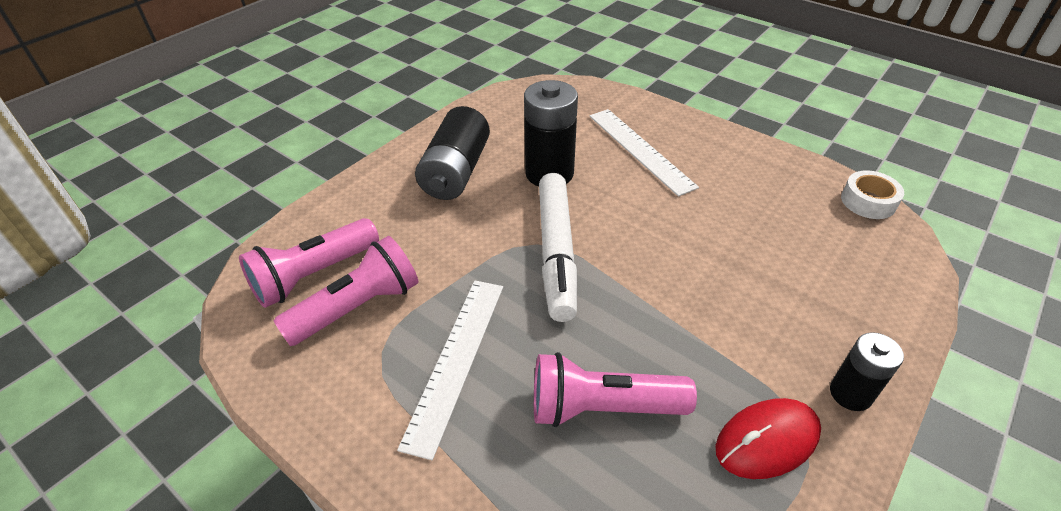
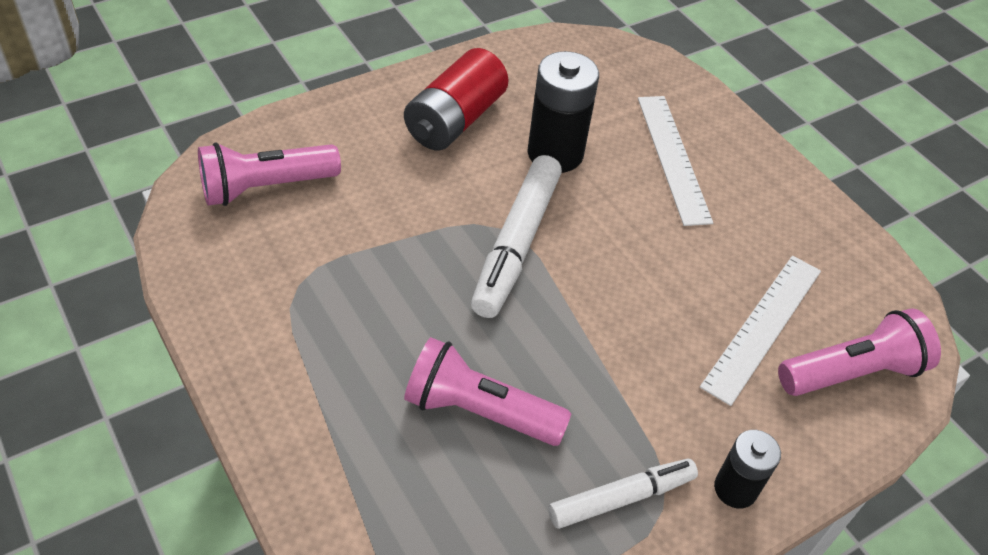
camera: 15 degrees right, 5 degrees up
(357, 307) = (294, 234): pink flashlight -> pink flashlight (852, 372)
(456, 172) = (455, 120): black battery -> red battery
(456, 360) = (364, 318): white ruler -> white ruler (763, 326)
(767, 440) = (621, 498): red mouse -> white marker
(868, 201) = (902, 303): white tape -> none

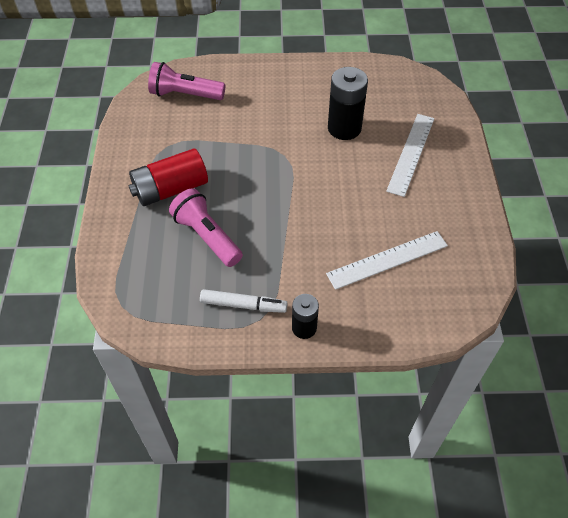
camera: 35 degrees right, 5 degrees up
(455, 120) = (303, 92): red battery -> red battery (170, 189)
(516, 244) = (286, 166): white marker -> none
(852, 372) = (419, 304): pink flashlight -> none

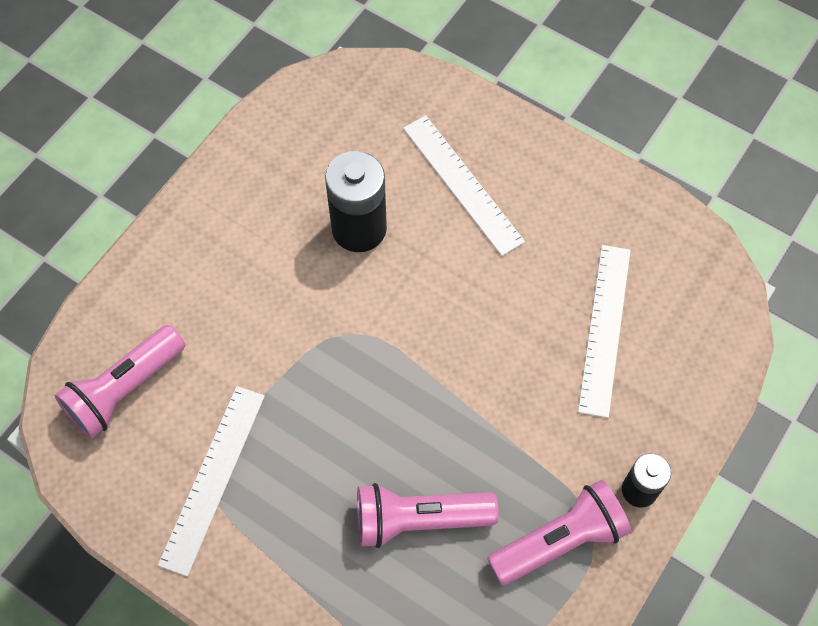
camera: 55 degrees left, 10 degrees up
(166, 147) = (213, 478): none -> white ruler
(170, 189) = (299, 518): red battery -> none
(243, 305) = (559, 540): white marker -> pink flashlight

